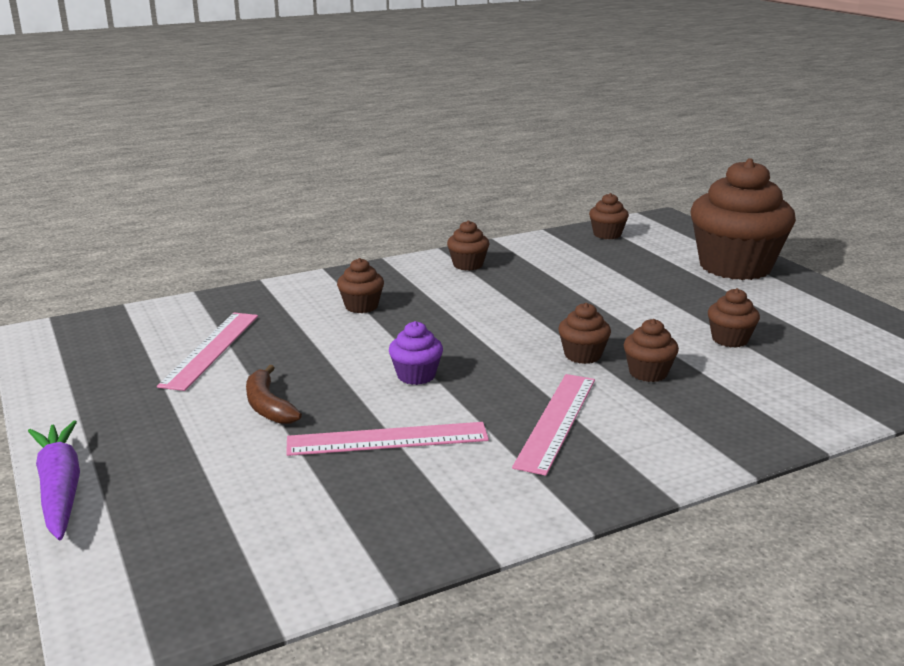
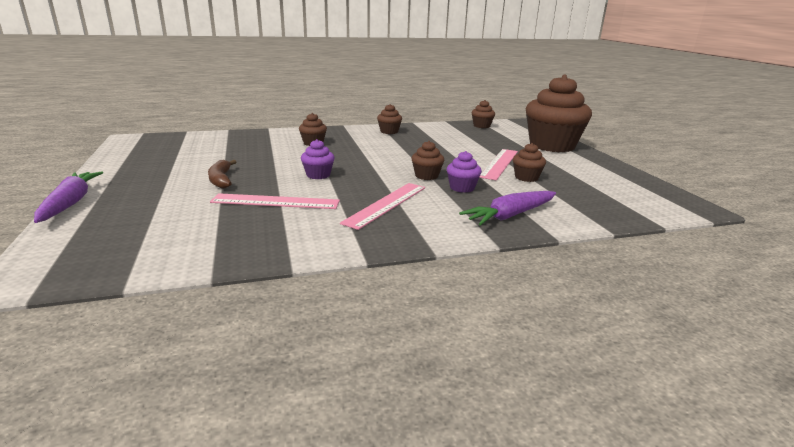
camera: 10 degrees right, 0 degrees up
(211, 349) = (213, 153): pink ruler -> pink ruler (499, 163)
(648, 373) = (462, 188): brown cupcake -> purple cupcake
(743, 417) = (510, 215): none -> purple carrot

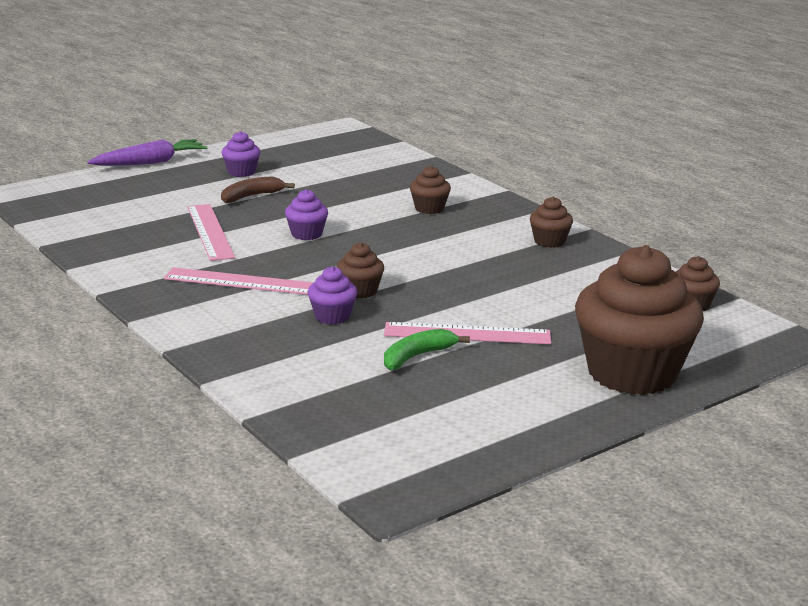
camera: 70 degrees right, 0 degrees up
(162, 176) = (241, 172): none -> purple cupcake
(510, 215) = (256, 352): purple carrot -> none
(526, 177) = (417, 356): brown cupcake -> green banana

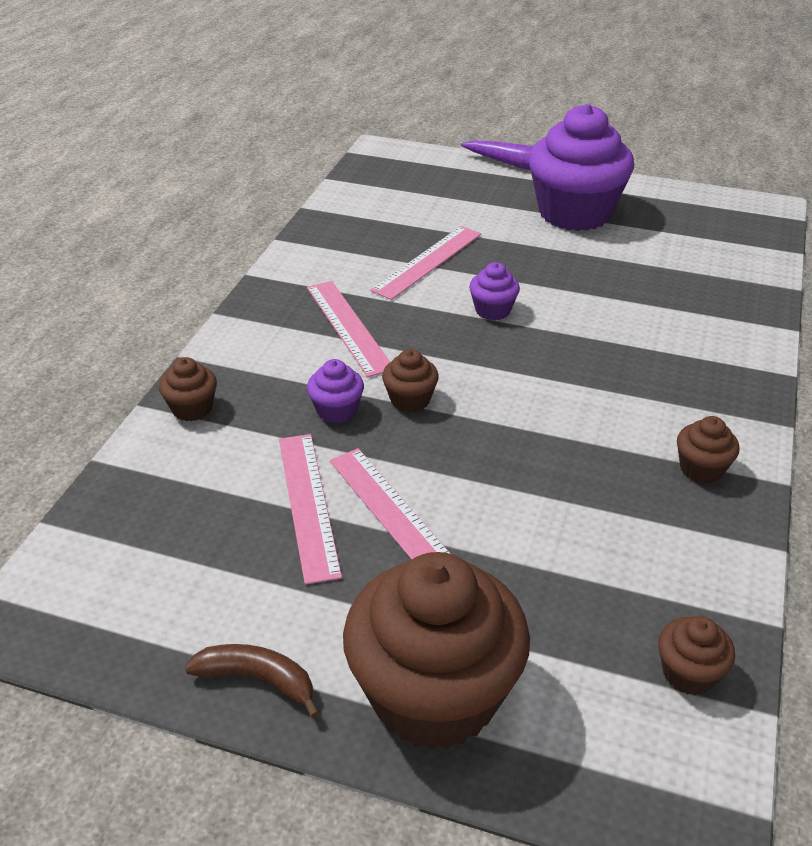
camera: 55 degrees right, 15 degrees up
(241, 172) = (574, 213): purple cupcake -> purple cupcake, size x2.35
(251, 196) = (530, 243): brown banana -> brown banana (258, 679)
(417, 356) = (308, 504): green banana -> pink ruler
(429, 208) = (659, 349): brown cupcake -> brown cupcake (192, 408)

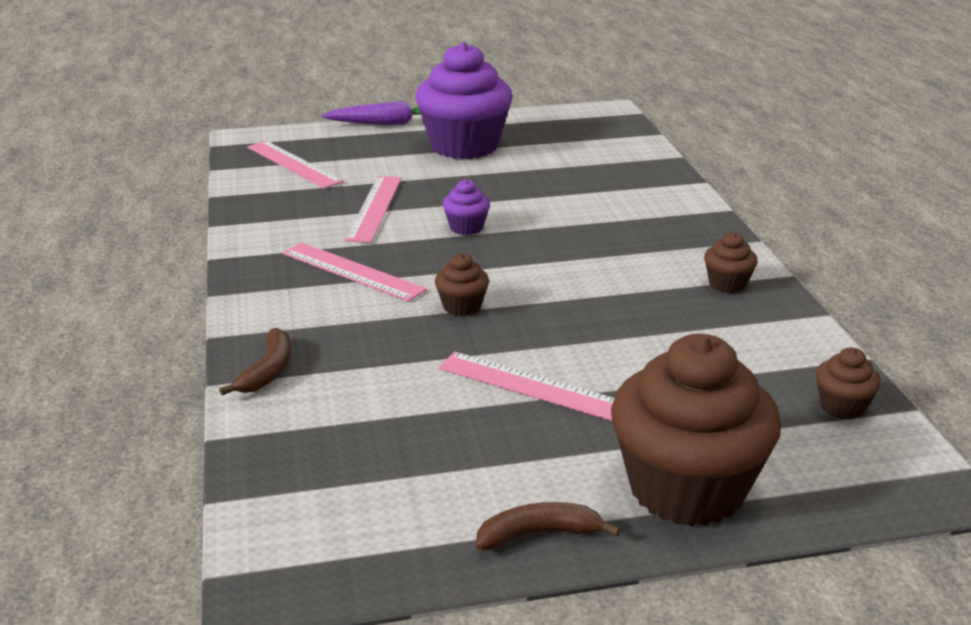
camera: 30 degrees left, 10 degrees down
(192, 408) = (268, 371): brown cupcake -> brown banana
(308, 504) = (451, 404): pink ruler -> pink ruler (293, 164)
(336, 410) = (406, 332): purple cupcake -> none

